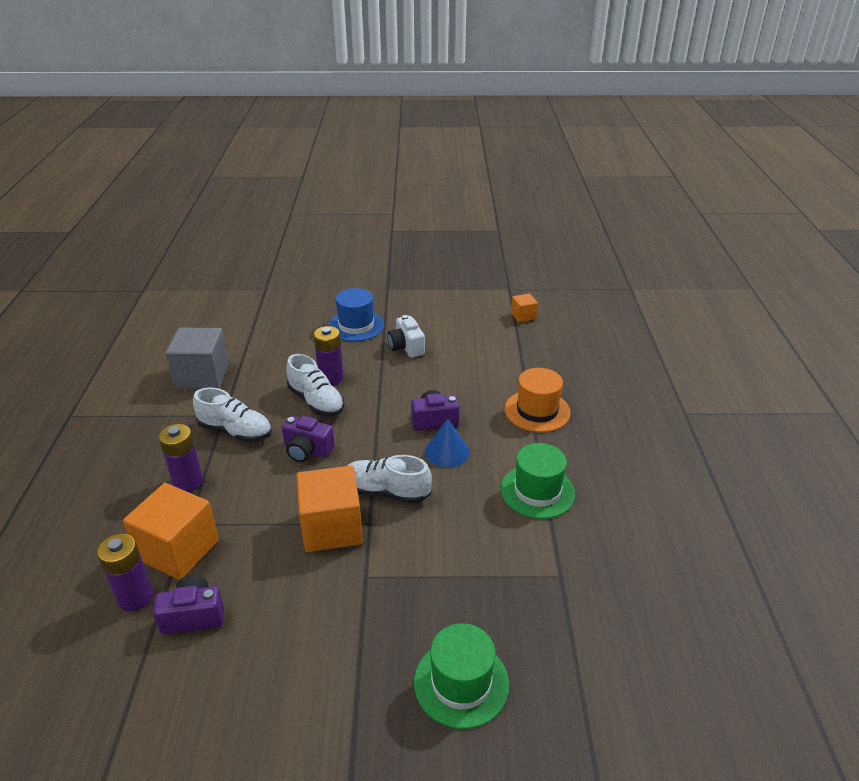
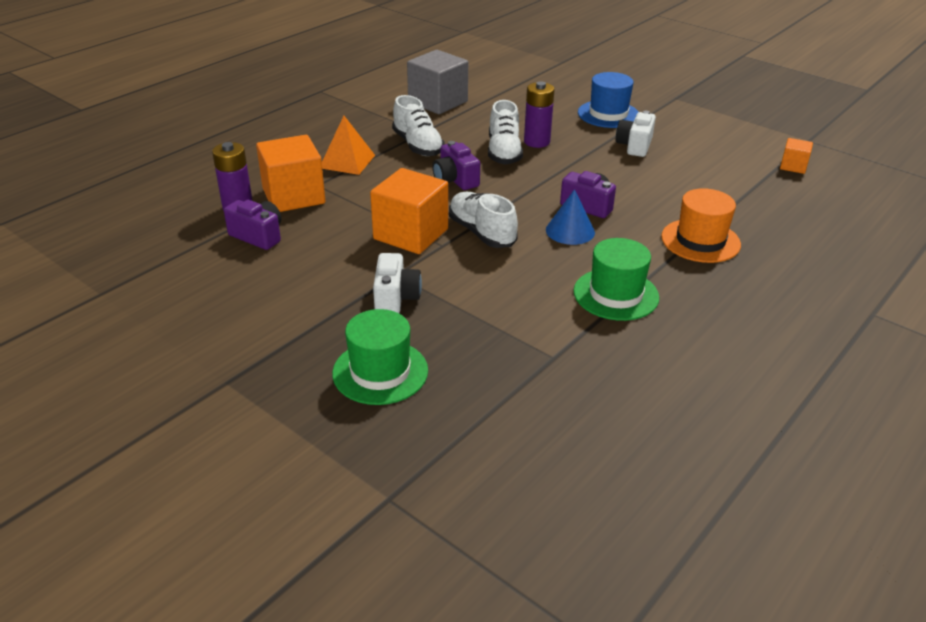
camera: 40 degrees right, 0 degrees up
(188, 482) = (347, 161): purple battery -> orange pyramid
(391, 600) = (396, 298): none -> white camera

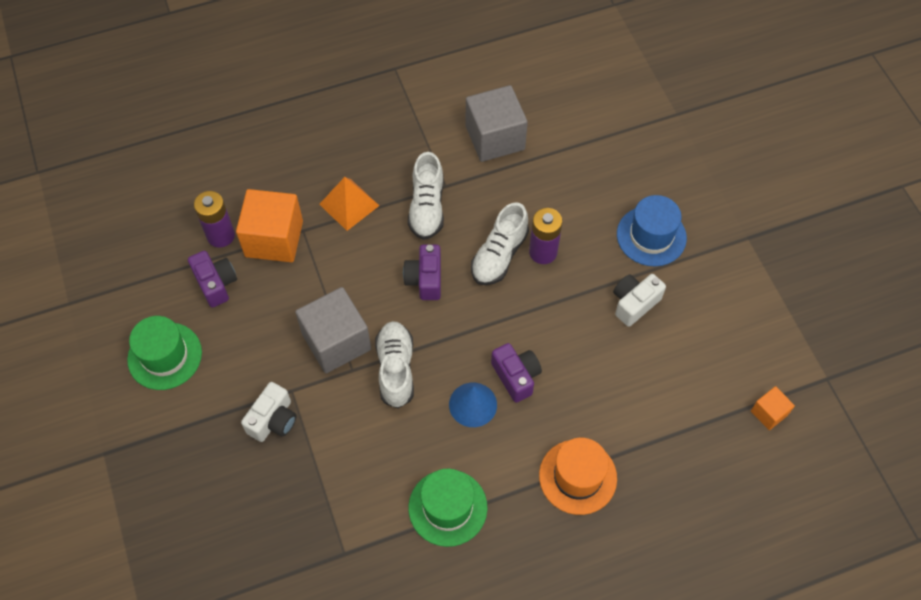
camera: 30 degrees right, 25 degrees up
(380, 372) = (211, 500): green hat -> green hat (165, 356)
(411, 234) = (336, 341): orange cube -> grey cube

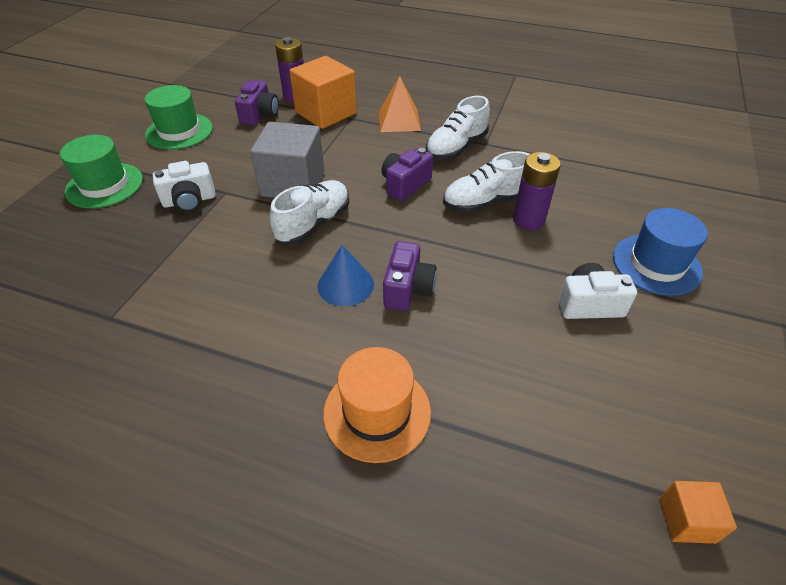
camera: 40 degrees right, 15 degrees down
(447, 507) = (229, 346): green hat -> green hat (104, 185)
(495, 138) = (558, 137): grey cube -> none

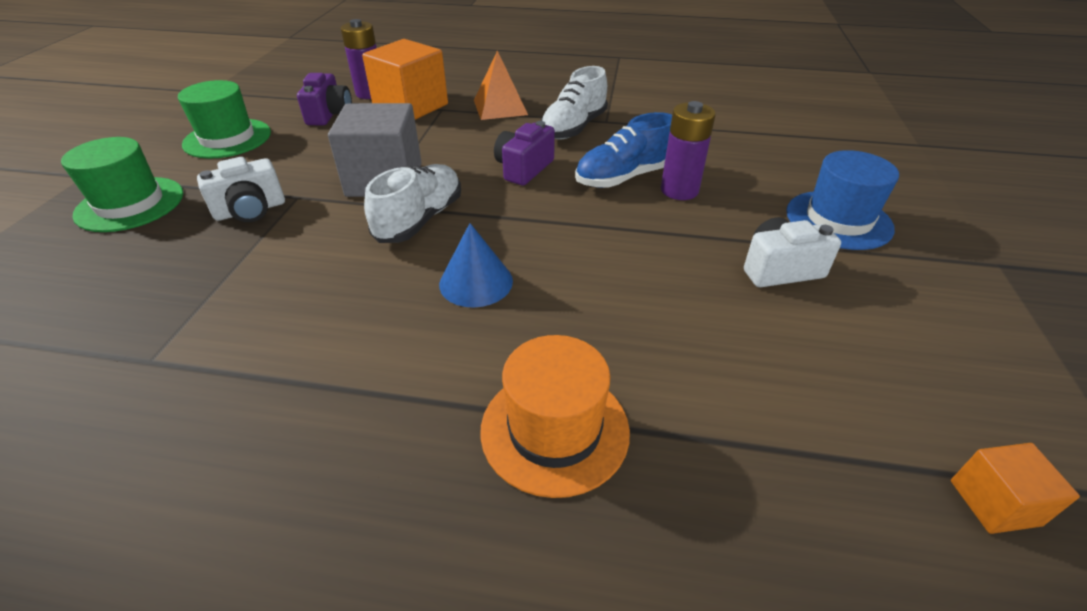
camera: 10 degrees left, 5 degrees down
(408, 289) = (557, 278): purple camera -> none
(485, 202) = (624, 177): white shoe -> blue shoe

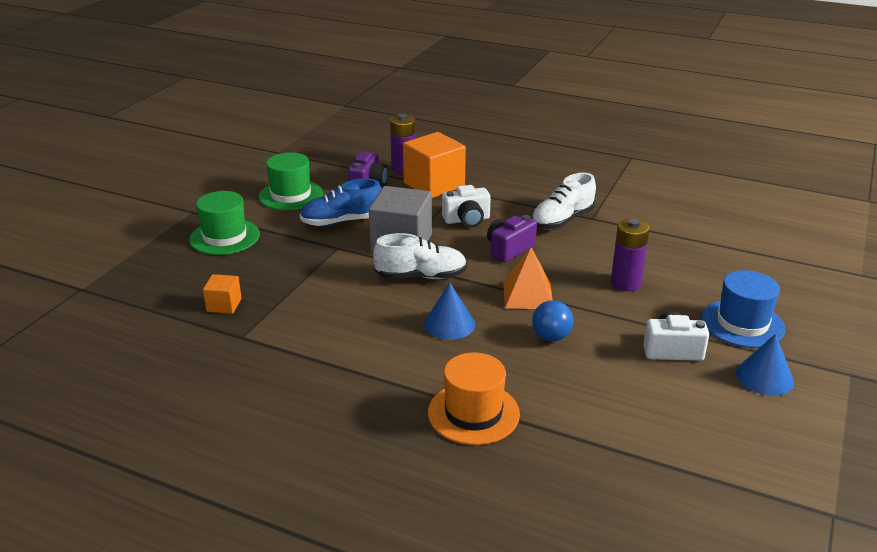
camera: 15 degrees right, 10 degrees down
(250, 210) = (304, 253): white camera -> white camera (467, 220)
(420, 219) = (421, 276): white shoe -> white shoe turned 45 degrees clockwise
(500, 107) = (507, 194): orange pyramid -> orange pyramid (527, 295)
(620, 277) = (551, 337): none -> blue ball
(624, 177) = (586, 267): blue shoe -> blue shoe (342, 221)
(909, 287) = (764, 377): none -> blue cone
(994, 503) = (726, 495): orange cube -> orange cube (224, 305)

